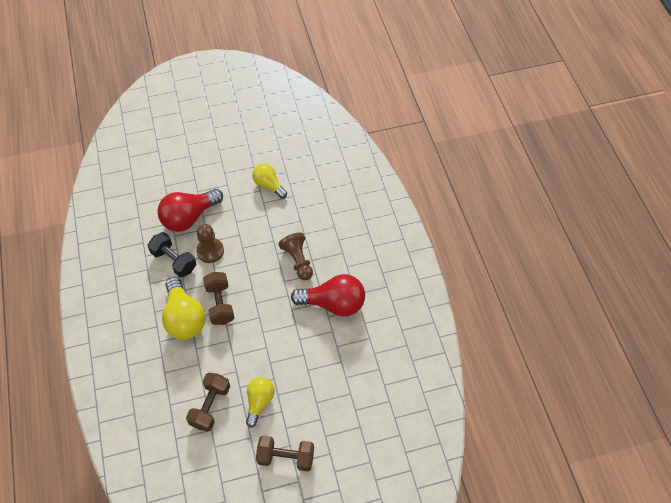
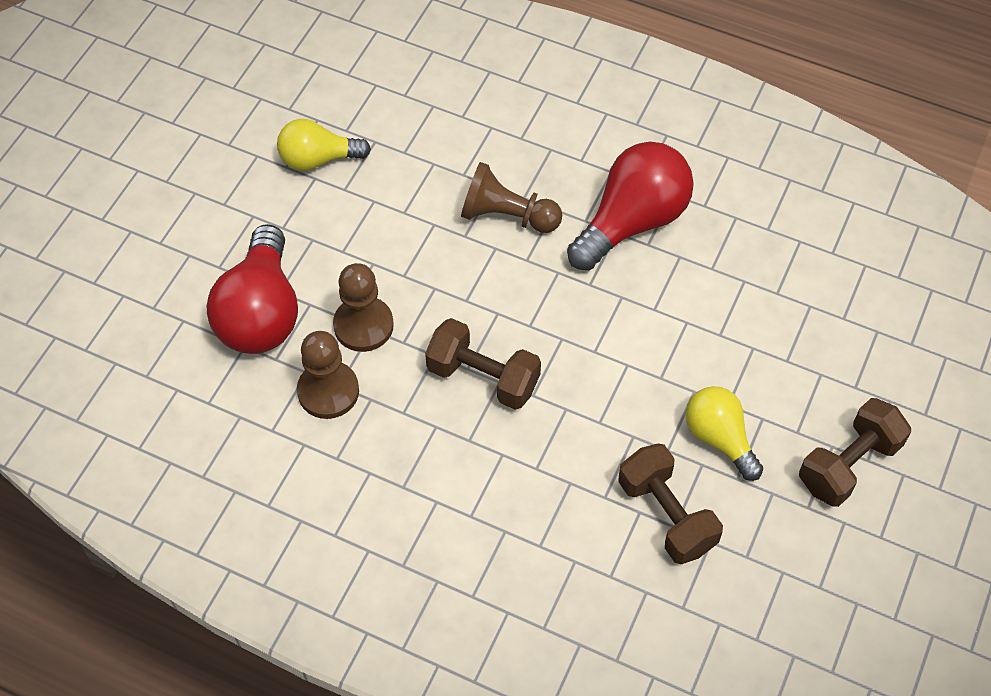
camera: 50 degrees left, 0 degrees up
(174, 260) = (328, 391): black dumbbell -> brown pawn
(184, 318) = (460, 447): yellow light bulb -> none

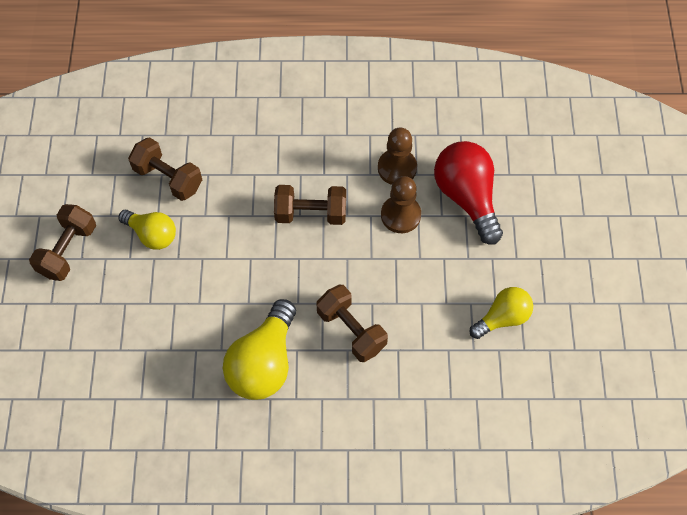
camera: 155 degrees right, 5 degrees up
(507, 216) = (351, 330): brown pawn -> brown dumbbell
(632, 221) = (264, 363): red light bulb -> yellow light bulb

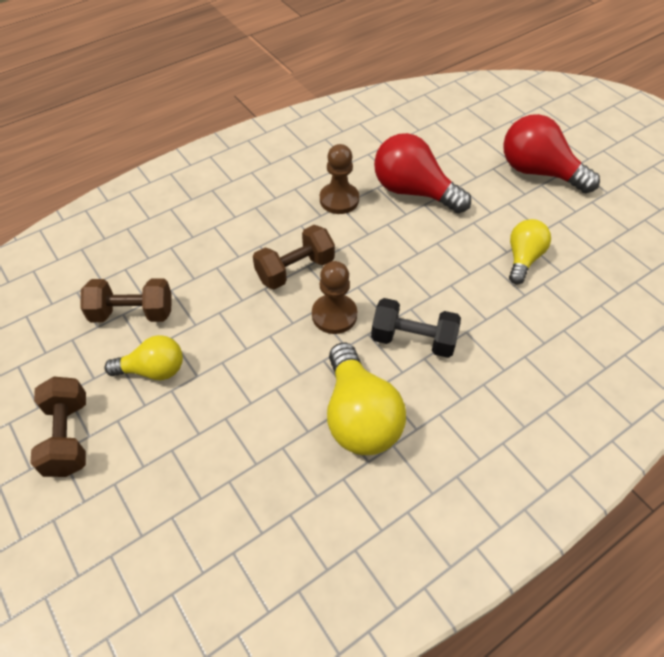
camera: 35 degrees left, 10 degrees down
(351, 330) = (413, 340): brown dumbbell -> black dumbbell
(400, 215) = (373, 231): brown pawn -> brown pawn (334, 315)
(598, 244) = (538, 172): none -> red light bulb

